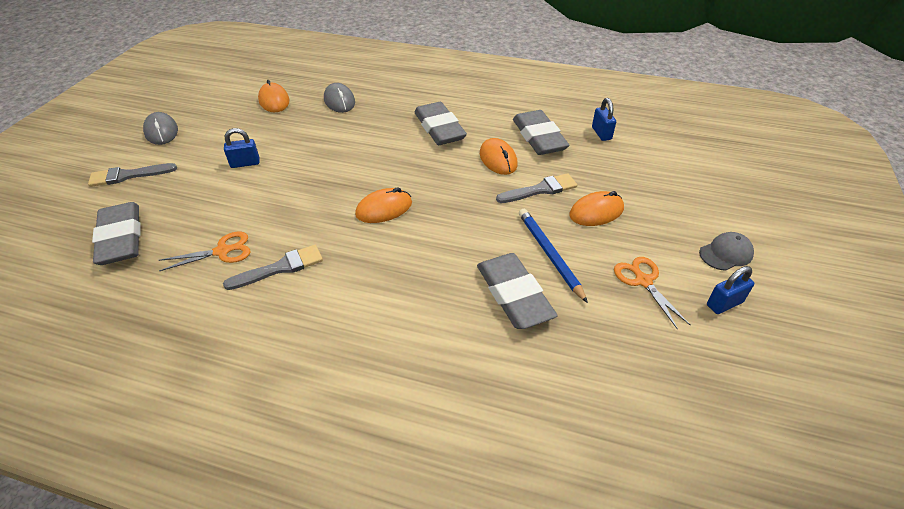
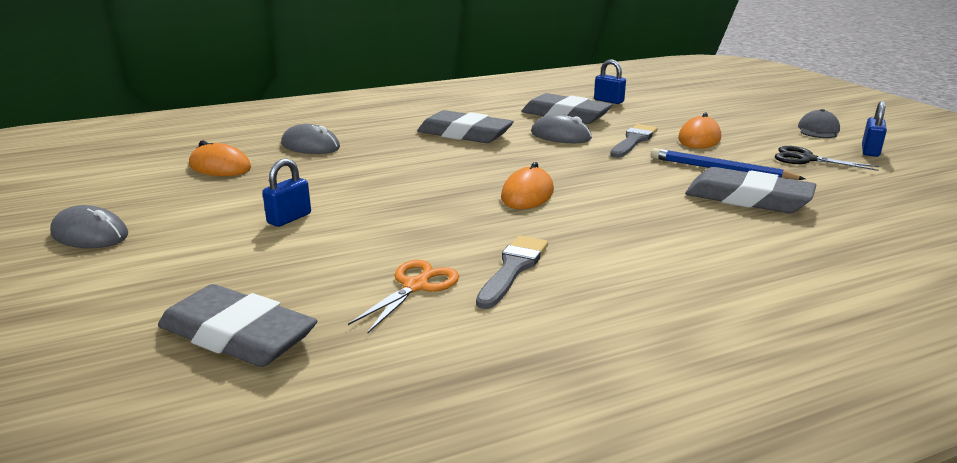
camera: 40 degrees left, 20 degrees down
(128, 176) = (119, 285): grey brush -> none
(498, 159) = (560, 136): orange mouse -> grey mouse
(643, 281) = (806, 159): orange scissors -> black scissors

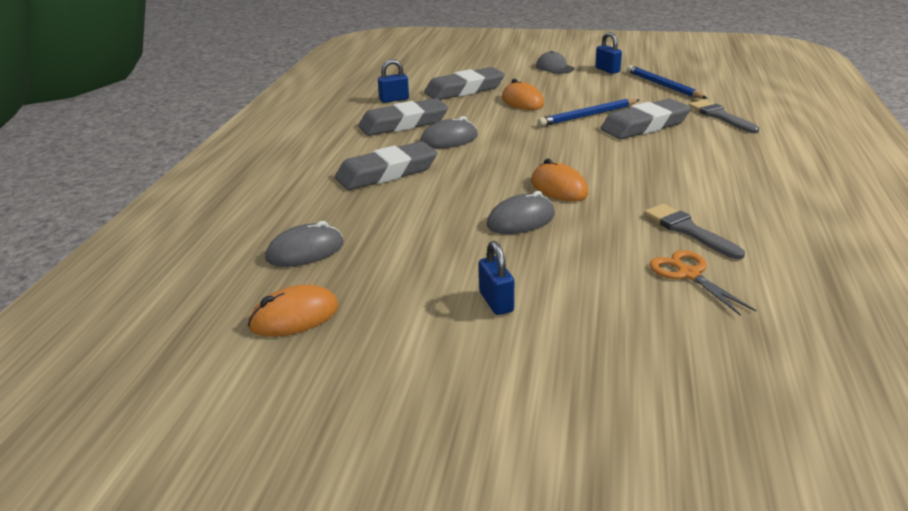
camera: 55 degrees left, 5 degrees up
(90, 234) = (408, 437): grey mouse -> grey mouse (521, 220)
(237, 335) = (722, 372): grey eraser -> grey eraser (464, 90)
(633, 141) = (497, 121): grey brush -> grey brush (720, 116)
(806, 159) = (599, 88): black scissors -> none
(890, 184) = (663, 85): none -> blue pencil

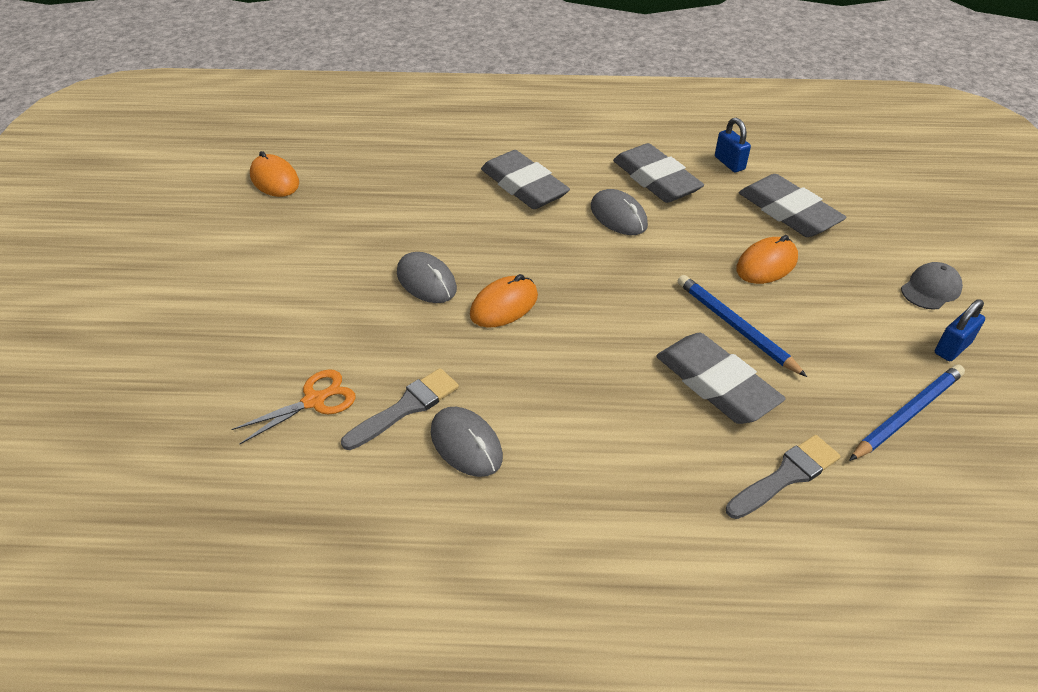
camera: 80 degrees right, 15 degrees up
(305, 251) = (369, 167): grey mouse -> grey mouse (466, 444)
(496, 302) = (281, 275): blue padlock -> none

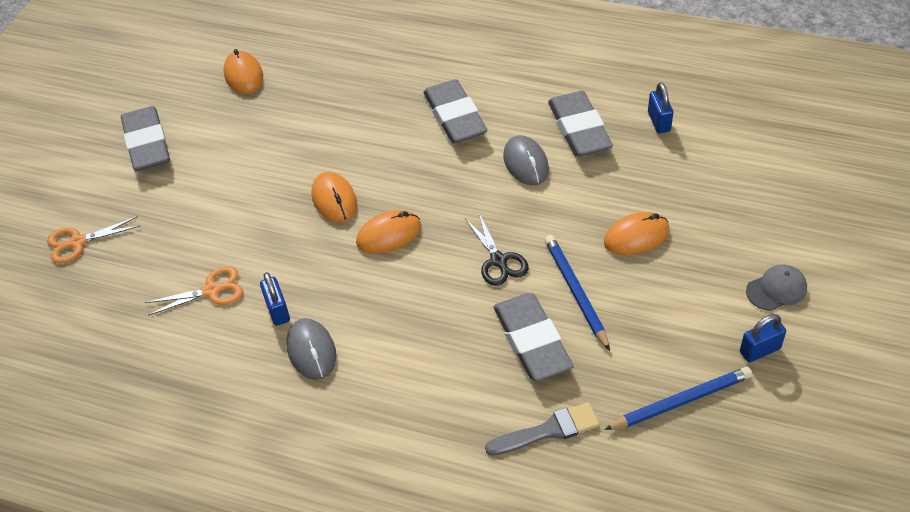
camera: 20 degrees right, 5 degrees up
(118, 377) = (77, 242): none -> orange scissors
(406, 407) = (278, 310): grey brush -> blue padlock
(426, 281) = (334, 200): grey mouse -> orange mouse
(638, 311) = (499, 261): none -> black scissors
(788, 212) = (687, 185): grey eraser -> grey eraser (147, 144)

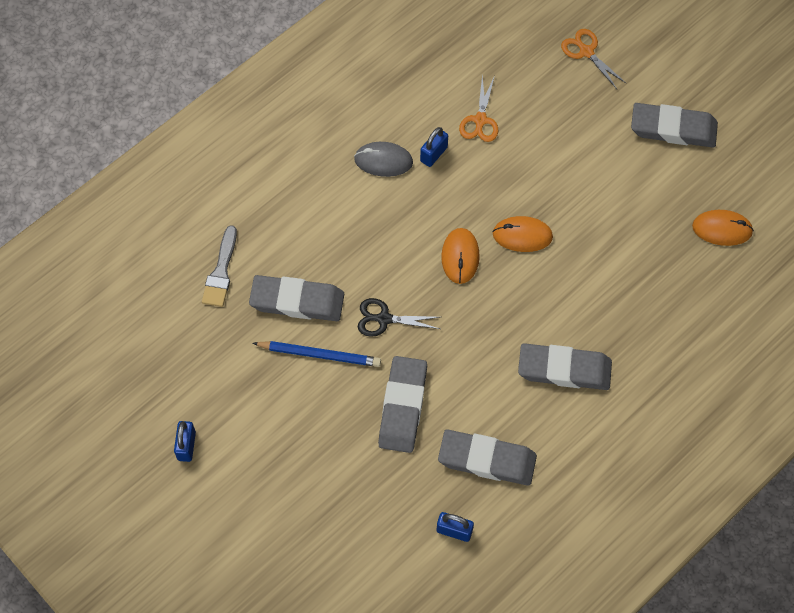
camera: 115 degrees right, 15 degrees up
(77, 242) = (586, 51): orange scissors -> orange scissors turned 45 degrees counterclockwise
(278, 310) = (434, 154): blue padlock -> blue padlock turned 60 degrees counterclockwise
(525, 163) = (473, 395): grey mouse -> none
(577, 205) = (403, 406): none -> grey eraser
(636, 236) = (342, 430): orange mouse -> none
(681, 401) = (184, 366): blue pencil -> none
(776, 289) = (227, 496): grey cap -> none

